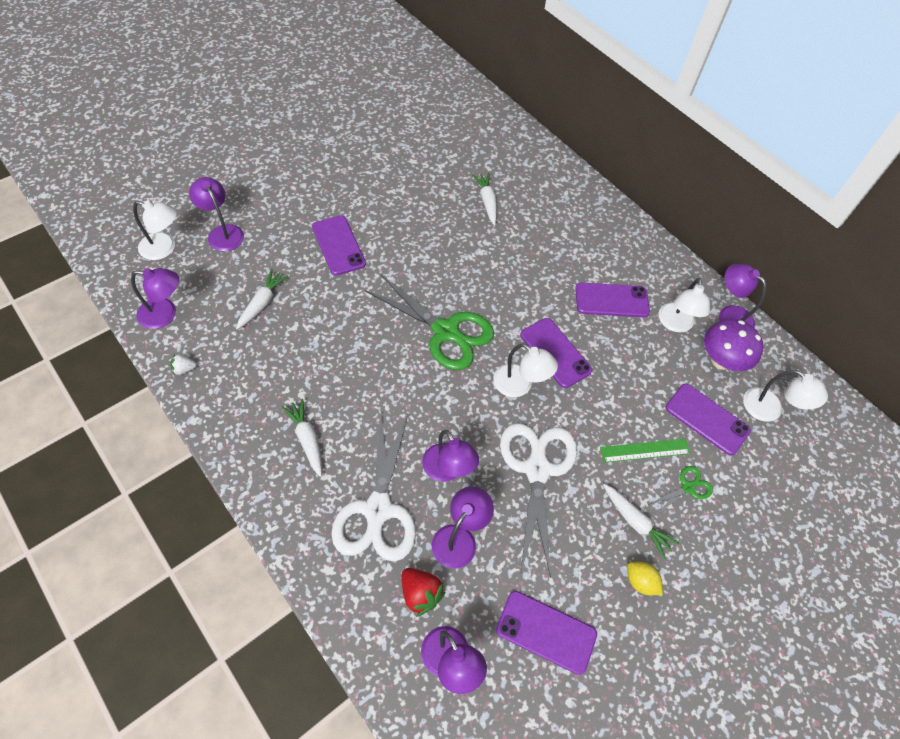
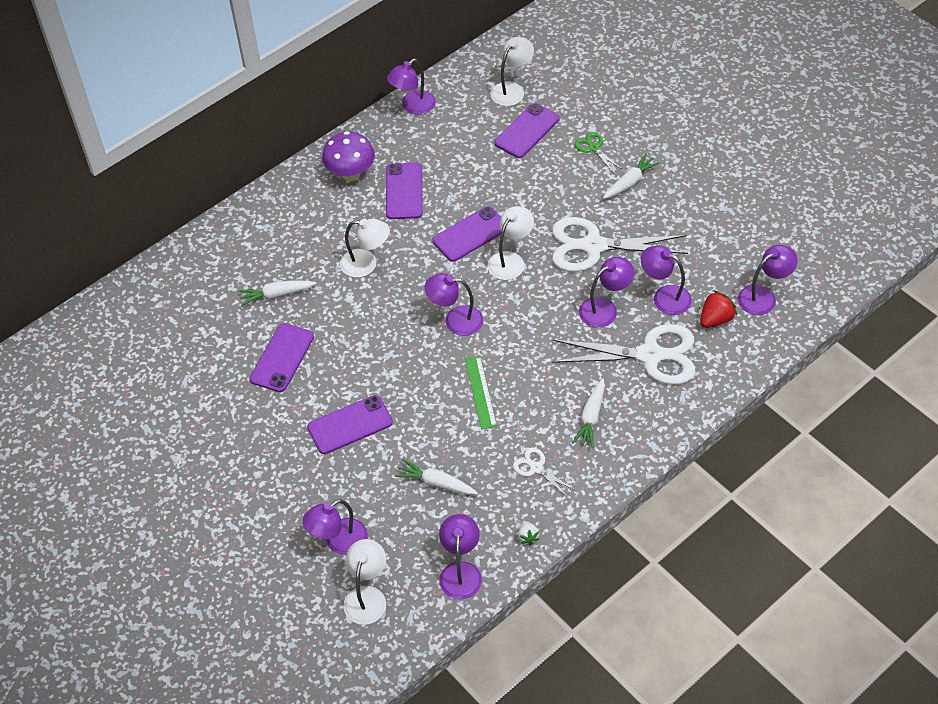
camera: 85 degrees left, 5 degrees down
(258, 384) = (536, 468): none -> white scissors
(307, 439) = (591, 417): white carrot -> white carrot turned 45 degrees counterclockwise
(445, 331) = (455, 320): green scissors -> purple lamp
(546, 632) = (728, 239): purple phone -> purple phone (282, 358)
(640, 582) = (678, 181): yellow lemon -> none
(645, 450) = (564, 173): green ruler -> green ruler (480, 392)
(675, 324) = (428, 146): white lamp -> white lamp (366, 264)
(721, 361) = (465, 117): purple mushroom -> purple mushroom (350, 174)

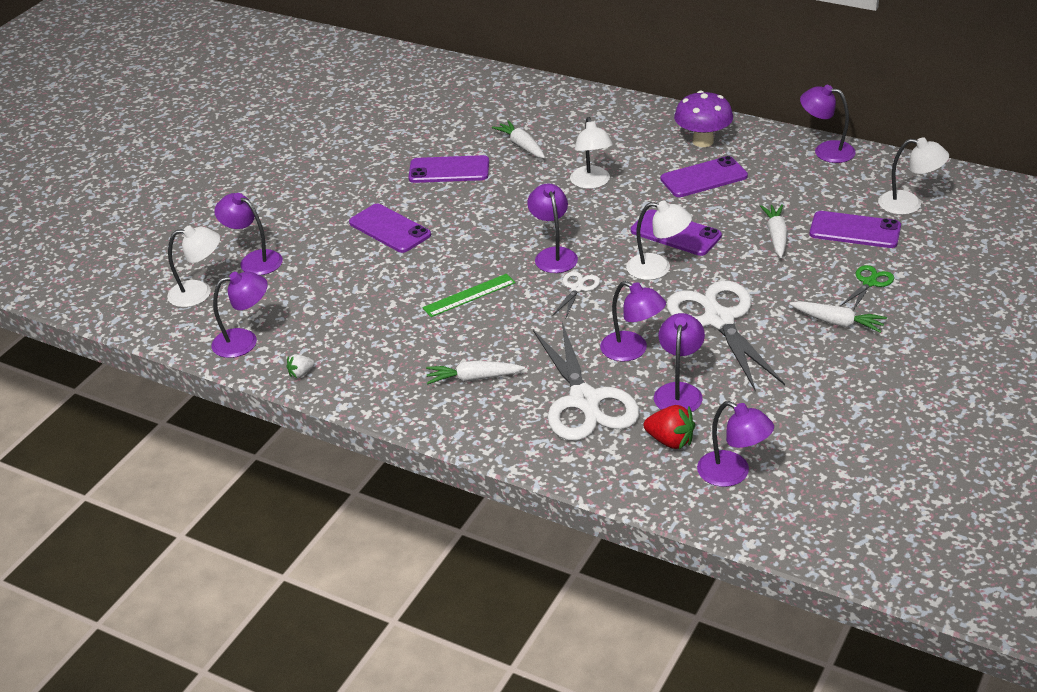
camera: 70 degrees right, 15 degrees down
(436, 483) = (343, 298): white carrot -> white carrot (776, 236)
(536, 468) = (389, 357): white scissors -> white scissors (577, 288)

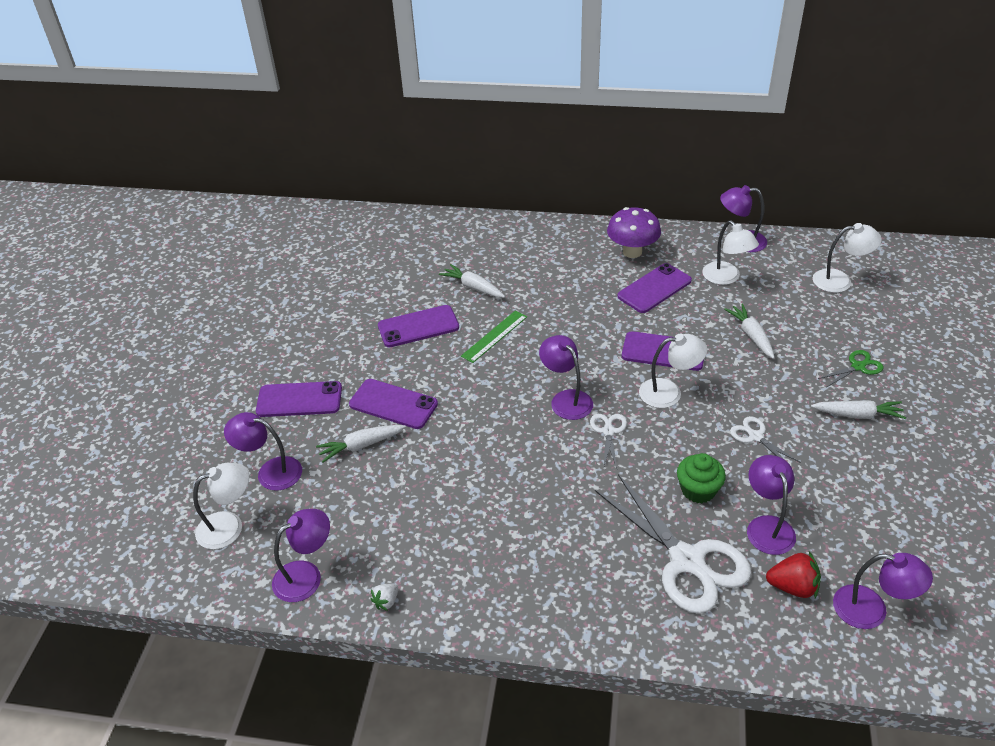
camera: 20 degrees left, 5 degrees up
(469, 295) = (510, 463): green ruler -> green ruler (494, 336)
(473, 378) = (566, 561): white carrot -> white carrot (361, 446)
(592, 183) = (558, 314): white lamp -> white lamp (726, 278)
(632, 350) = (698, 490): purple lamp -> green cupcake
(719, 320) = (755, 436): white scissors -> white scissors, size x0.46
(855, 230) = (813, 316): purple phone -> purple phone (299, 400)
(869, 283) = (858, 367): green scissors -> green scissors turned 45 degrees clockwise

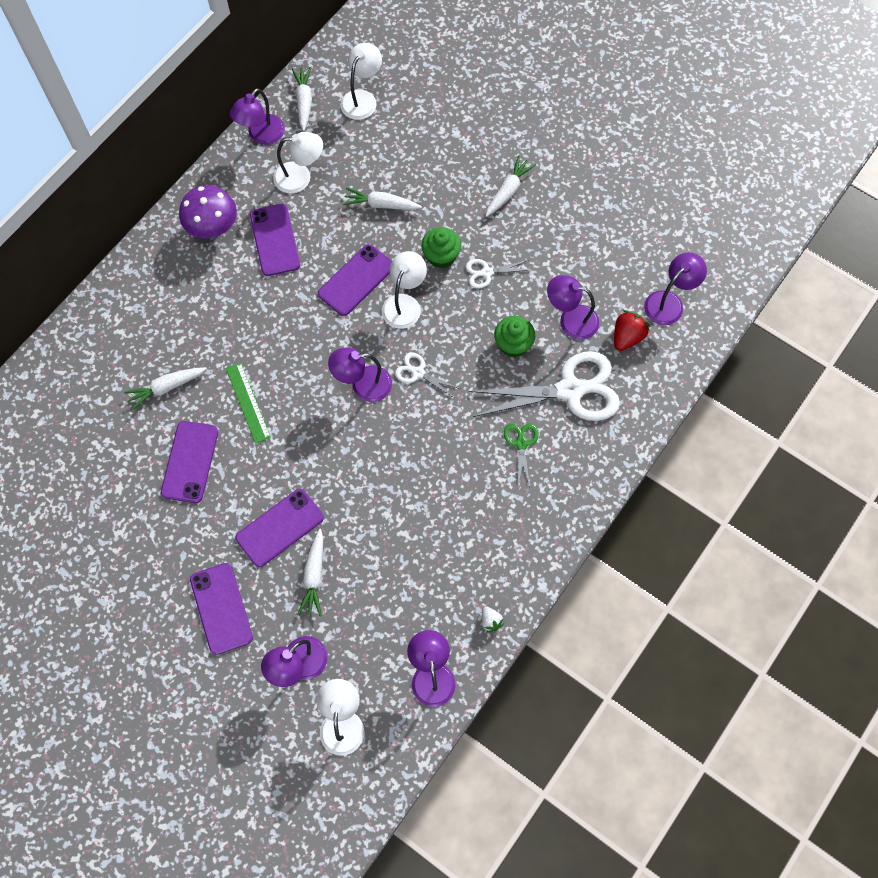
camera: 65 degrees left, 25 degrees up
(299, 400) = (221, 608): purple phone -> purple phone turned 45 degrees counterclockwise
(741, 396) = (441, 256): none -> green cupcake
(797, 250) = (304, 102): none -> white carrot
(858, 367) = (462, 156): green scissors -> green scissors (521, 444)

